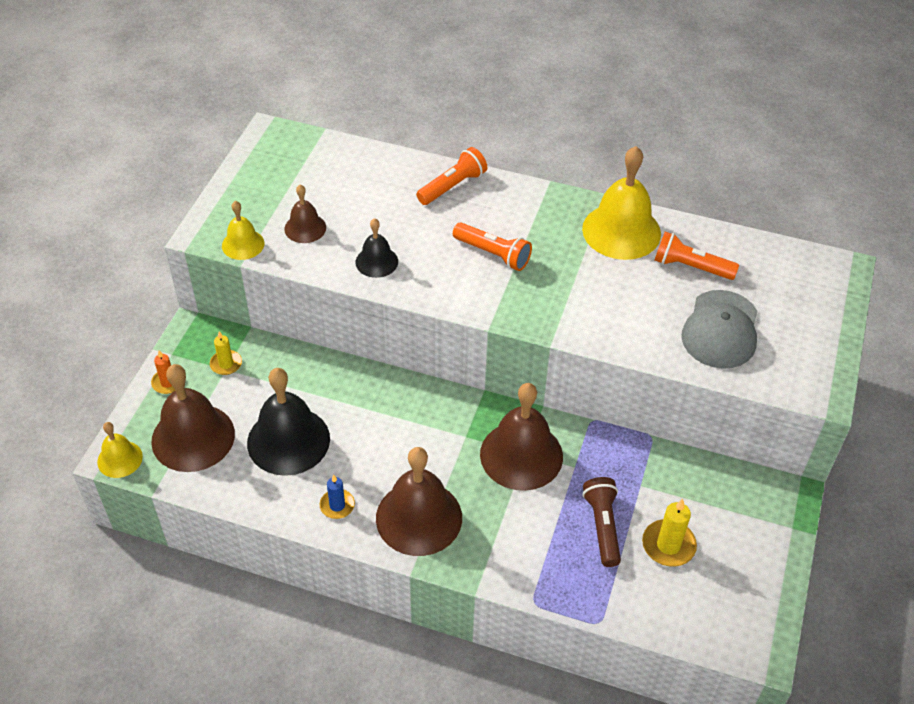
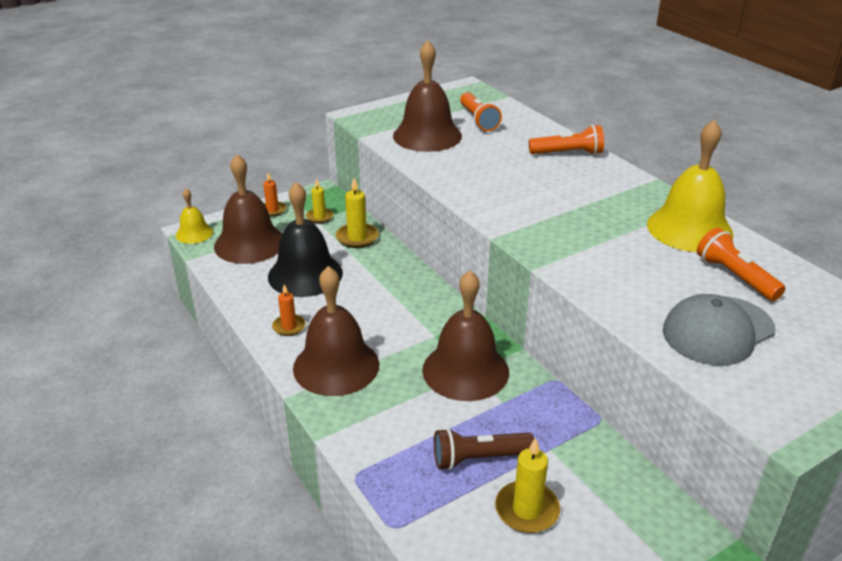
camera: 40 degrees right, 15 degrees down
(243, 244) = (374, 128): yellow bell -> none
(290, 368) = (357, 237): none -> yellow candle
(305, 228) = (427, 136): brown bell -> brown bell, size x1.88
(337, 505) = (289, 327): blue candle -> orange candle
(376, 261) = (454, 169): black bell -> none
(493, 254) = (552, 199): orange flashlight -> orange flashlight (478, 120)
(602, 526) = (479, 458): brown flashlight -> brown flashlight turned 135 degrees counterclockwise

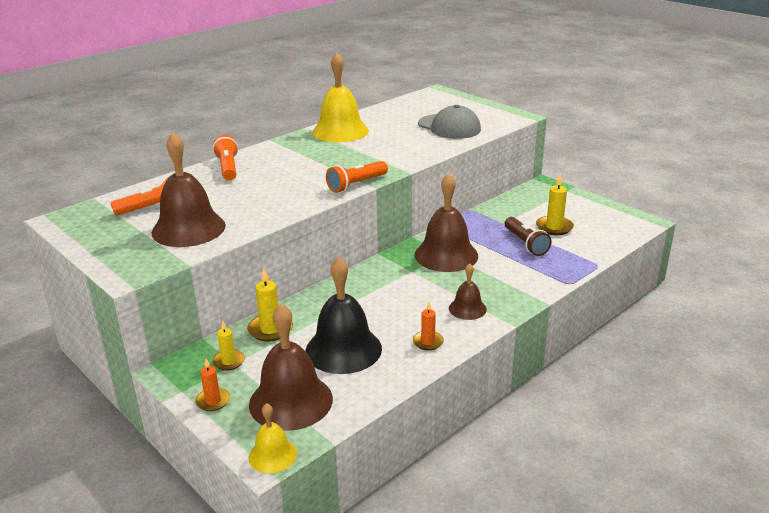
camera: 100 degrees left, 5 degrees down
(336, 366) = (467, 308): brown bell -> brown bell, size x0.53
(735, 277) = (392, 122): orange flashlight -> orange flashlight (356, 184)

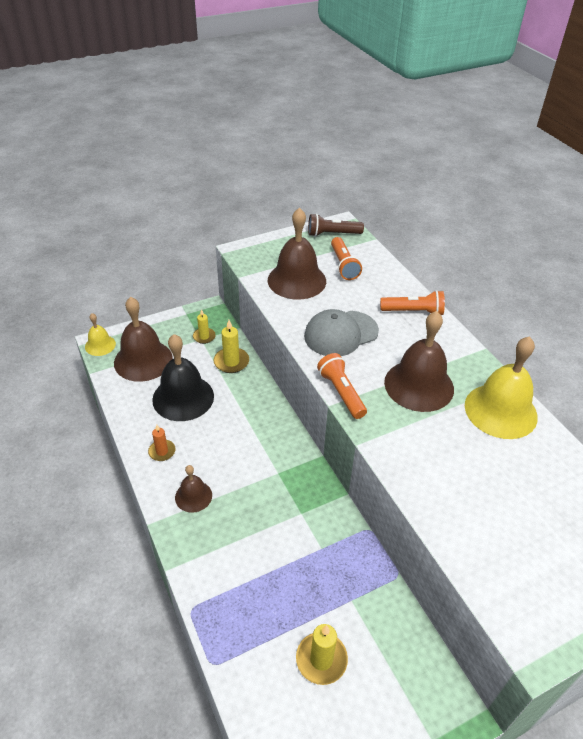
camera: 105 degrees right, 15 degrees up
(213, 401) = (167, 326): orange candle -> none
(446, 255) = (297, 512): brown bell -> brown bell (419, 385)
(449, 127) = (500, 530): grey cap -> grey cap (341, 333)
(525, 243) = (292, 603): brown flashlight -> brown flashlight (332, 234)

